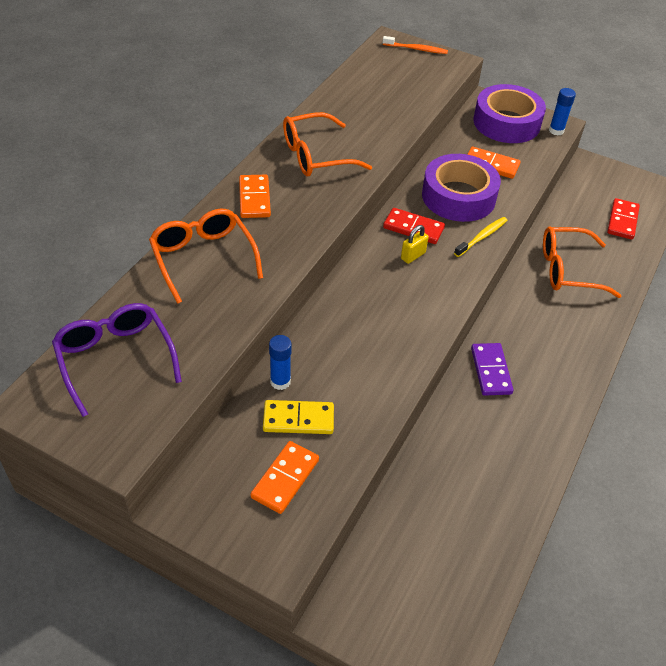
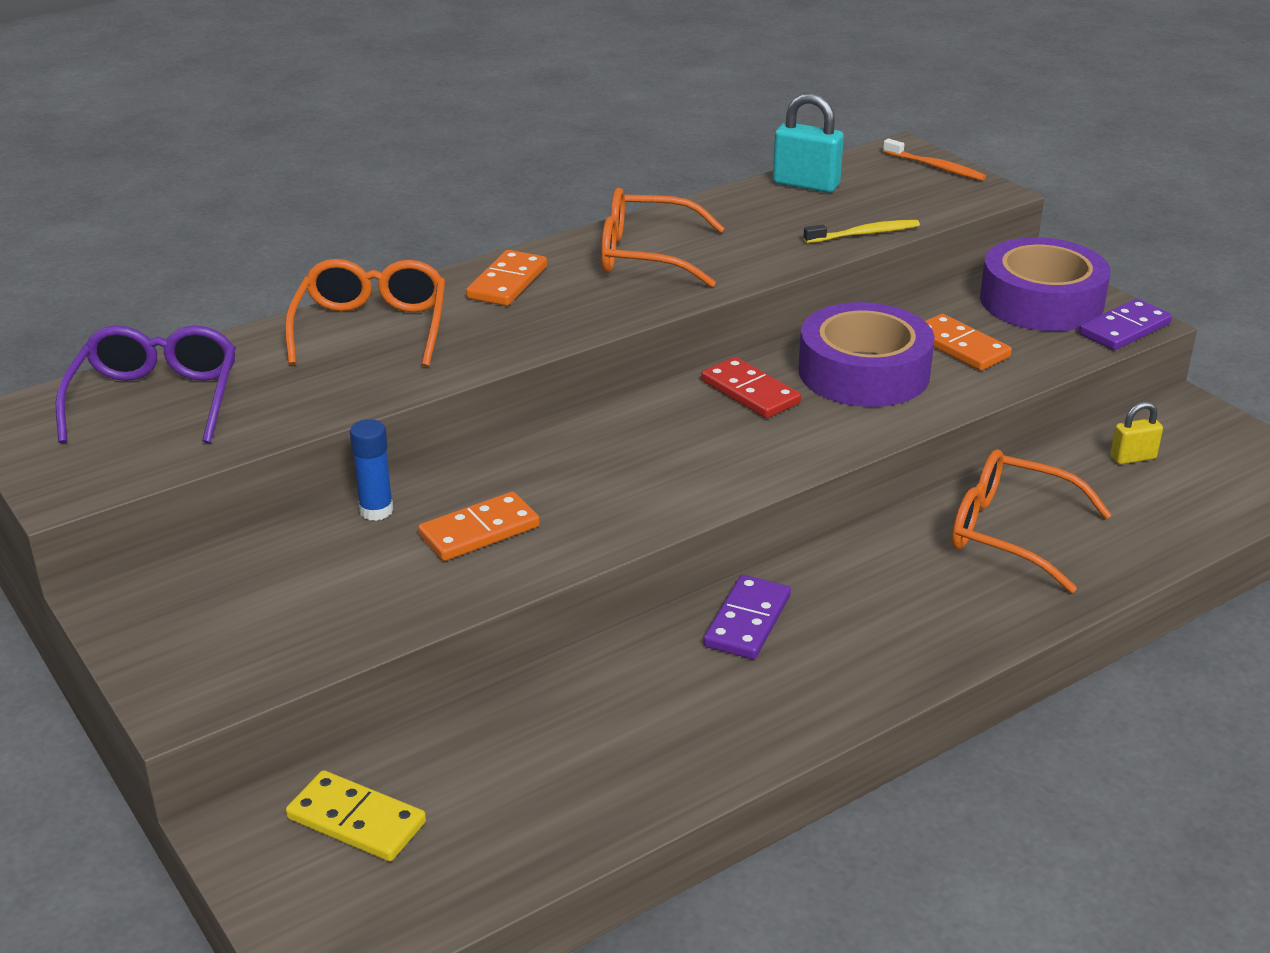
camera: 30 degrees right, 15 degrees down
(285, 478) = (277, 616): orange domino -> orange domino (479, 531)
(298, 419) = (360, 558): yellow domino -> yellow domino (356, 821)
(360, 78) = (806, 184): none -> turquoise padlock
(413, 256) = (716, 423): yellow padlock -> yellow padlock (1133, 458)
(482, 237) = (854, 429): yellow toothbrush -> yellow toothbrush (864, 234)
(556, 130) = (1124, 329): blue glue stick -> purple domino
(622, 221) = (1179, 495): red domino -> none

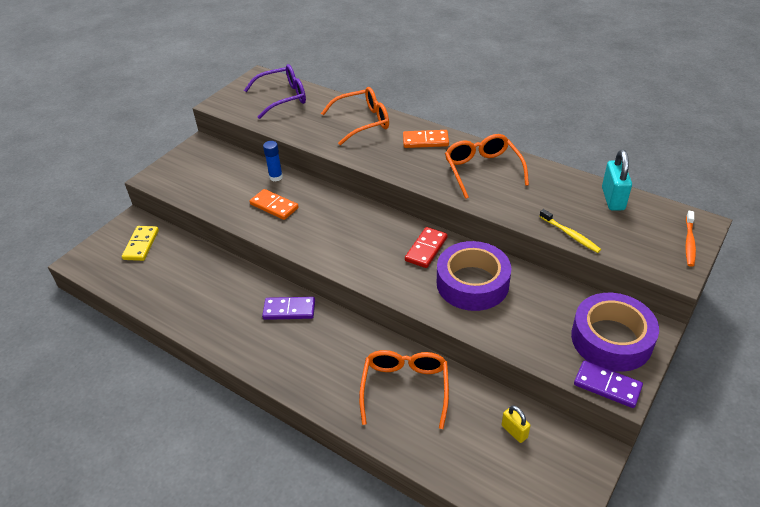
camera: 70 degrees right, 10 degrees up
(960, 347) = (527, 314): orange domino -> none

